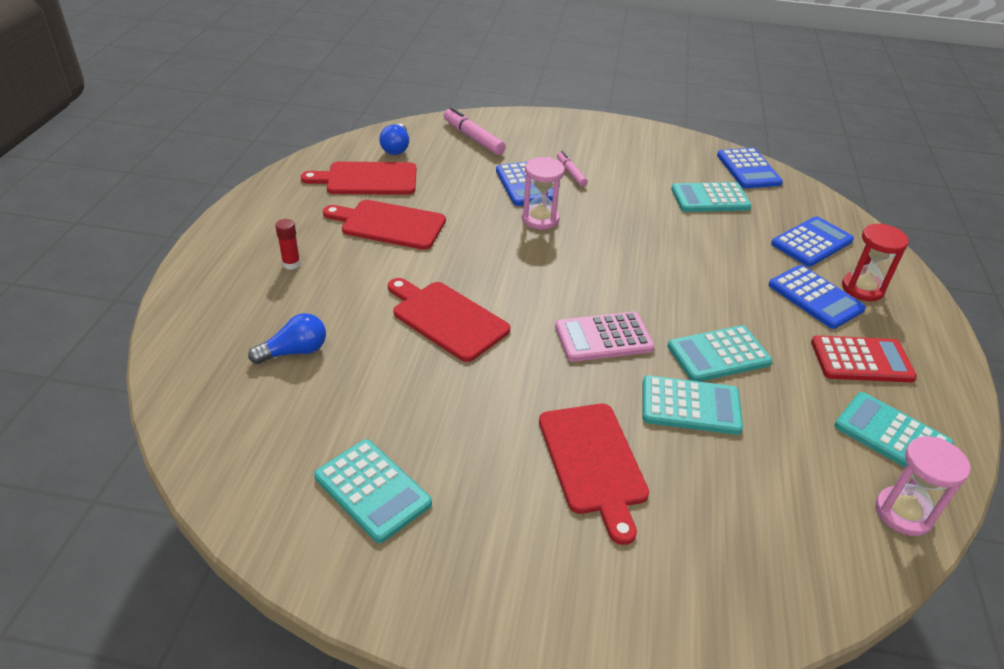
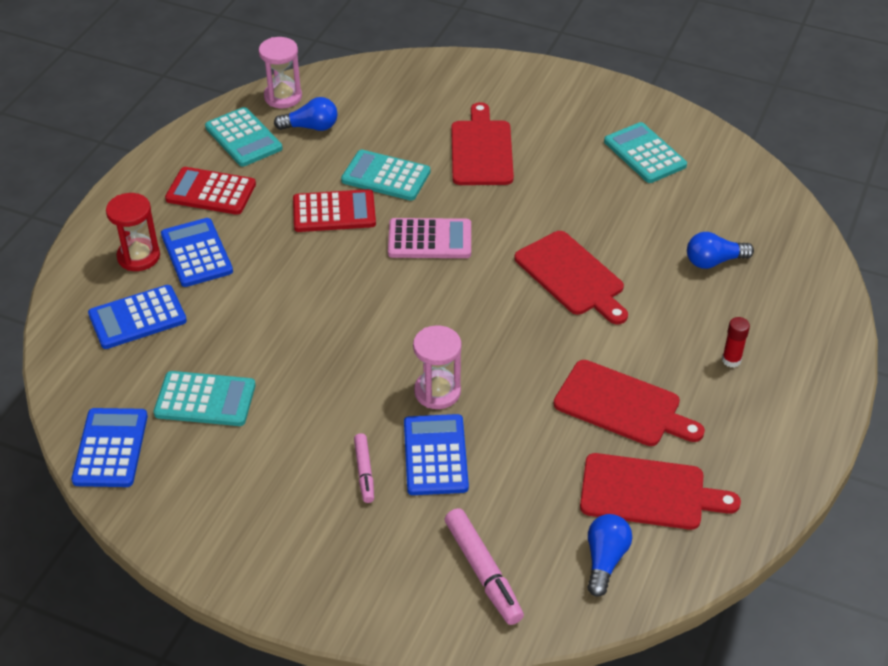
camera: 165 degrees left, 5 degrees up
(718, 355) = (334, 212): turquoise calculator -> red calculator
(827, 465) = (311, 127): none -> blue light bulb

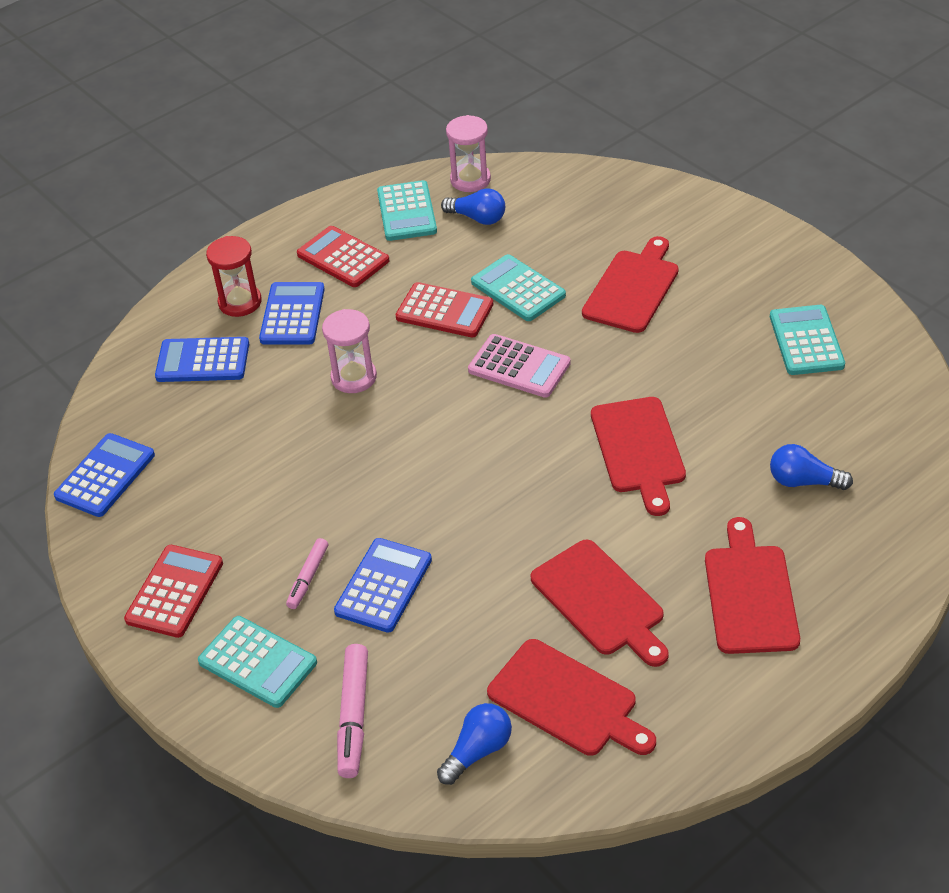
camera: 30 degrees right, 0 degrees up
(205, 400) = (212, 458): turquoise calculator -> turquoise calculator (257, 662)
(249, 526) = (175, 591): none -> red calculator
(437, 392) = (426, 523): pink hourglass -> pink hourglass (354, 377)
(731, 360) = (749, 594): red glue stick -> red cutting board

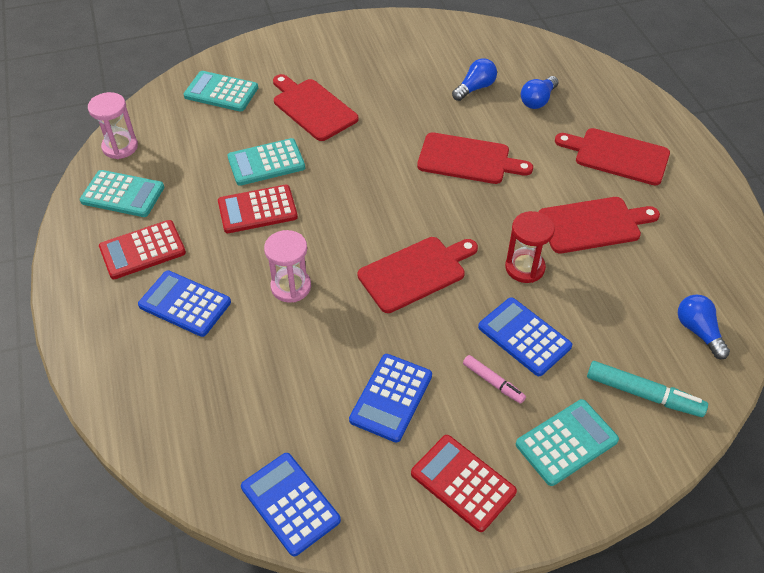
camera: 70 degrees left, 5 degrees up
(203, 361) = (193, 385): blue calculator -> blue calculator (391, 398)
(240, 302) = (139, 336): red hourglass -> red hourglass (524, 268)
(353, 716) = (643, 394): pink marker -> turquoise marker
(444, 311) = (257, 210): red calculator -> red calculator turned 150 degrees counterclockwise
(477, 218) = (168, 157): blue light bulb -> blue light bulb (475, 88)
(519, 367) = (348, 189): pink calculator -> none
(567, 700) = (670, 270): red cutting board -> red cutting board (415, 272)
(806, 341) = (420, 55): turquoise calculator -> turquoise calculator (221, 92)

